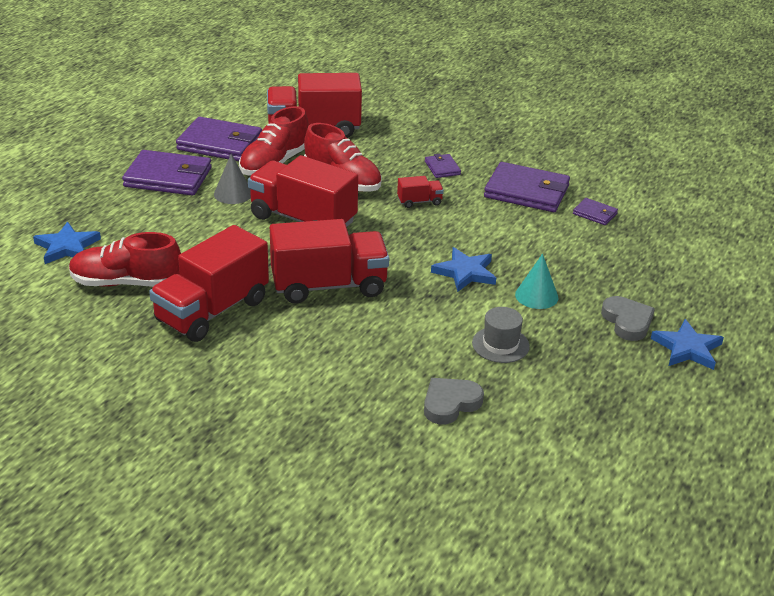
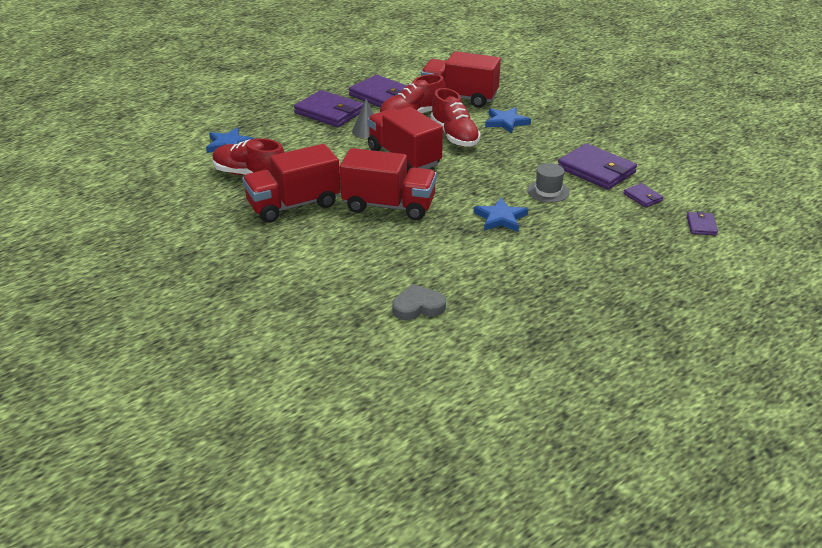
camera: 25 degrees right, 0 degrees up
(419, 201) = (502, 161): red truck -> none
(442, 168) = (539, 141): purple wallet -> purple wallet (701, 225)
(500, 345) = (489, 275): grey hat -> grey hat (548, 191)
(536, 296) = (546, 247): turquoise cone -> none
(627, 321) = (608, 282): grey heart -> none
(687, 348) = (646, 314): blue star -> blue star (506, 122)

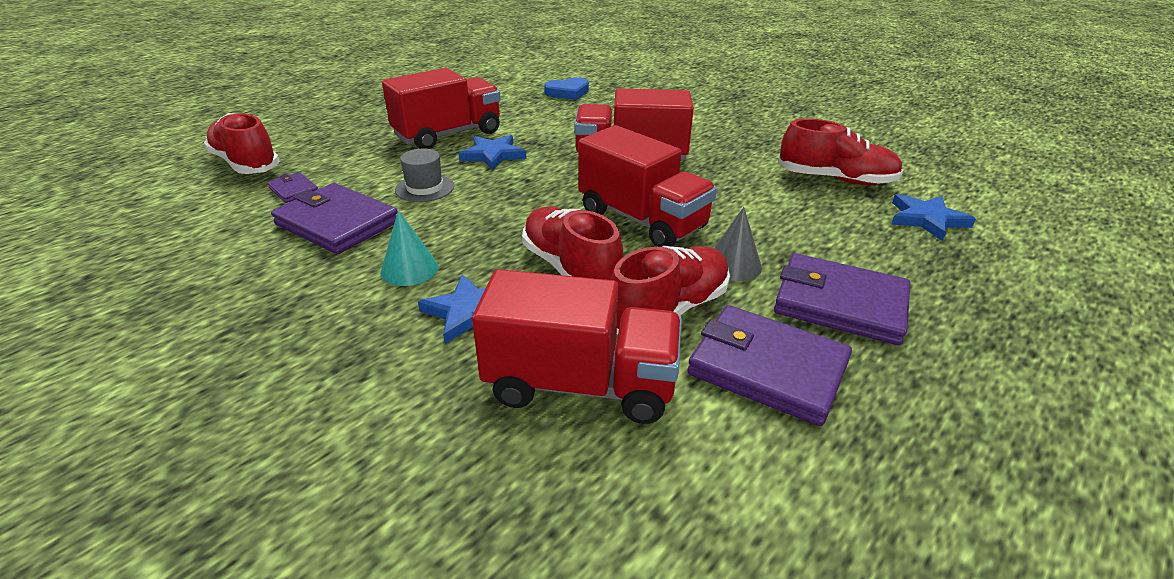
camera: 170 degrees right, 0 degrees up
(293, 205) = (743, 151): red truck -> red truck (448, 134)
(418, 306) = (567, 92): grey heart -> blue heart
(541, 142) = (409, 269): none -> turquoise cone
(701, 225) = (246, 164): purple wallet -> red shoe

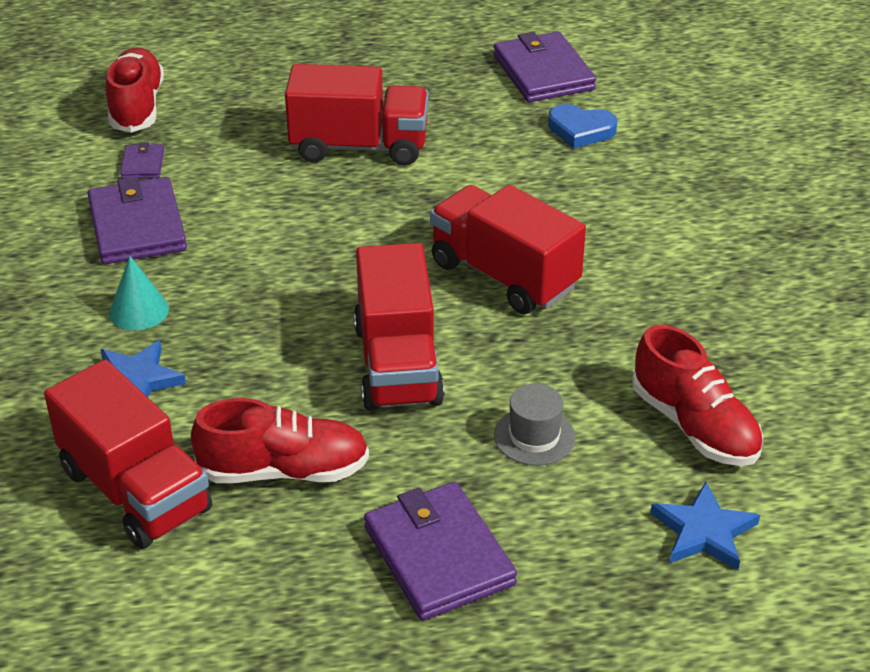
camera: 40 degrees right, 5 degrees up
(425, 188) = (252, 217): grey hat -> grey hat (534, 436)
(493, 155) = (367, 201): blue star -> none
(570, 268) = (262, 382): red shoe -> none
(733, 264) = (407, 461): grey cone -> none
(767, 368) = (284, 567): purple wallet -> purple wallet (543, 73)

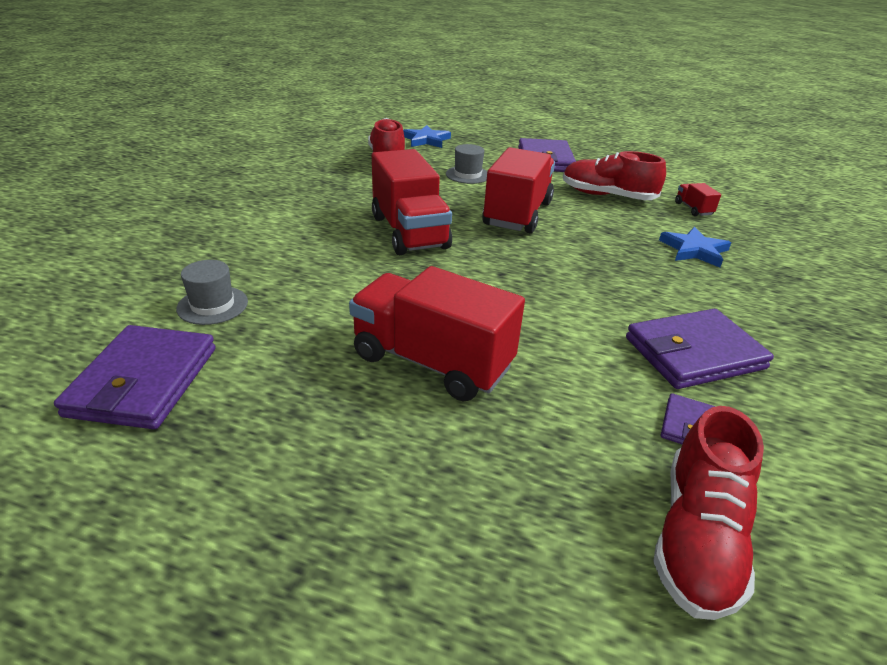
camera: 155 degrees left, 5 degrees down
(135, 490) = (693, 209): red truck -> red truck, size x0.43
(137, 226) = (694, 353): purple wallet -> purple wallet turned 60 degrees clockwise
(139, 310) = (692, 287): turquoise cone -> none
(580, 130) = (212, 305): blue heart -> grey hat

